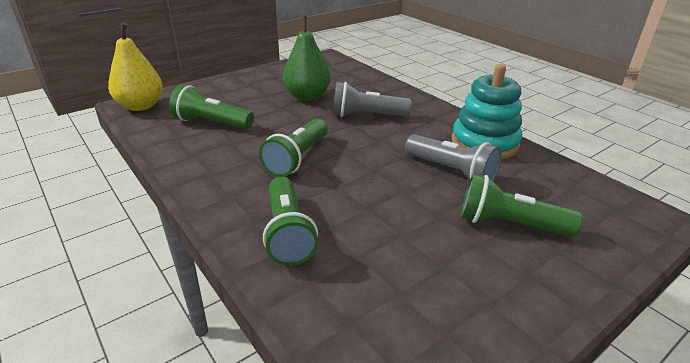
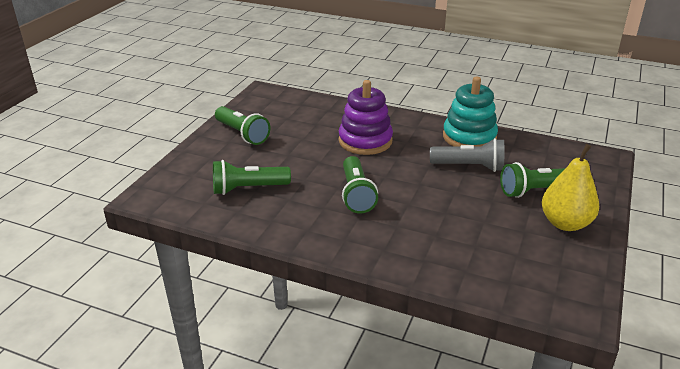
camera: 30 degrees left, 0 degrees up
(141, 106) = (158, 195): yellow pear -> yellow pear (565, 223)
(288, 232) = (415, 248): green flashlight -> green flashlight (242, 134)
(307, 97) = (297, 138): green pear -> none
(366, 116) = (365, 141): grey flashlight -> purple stacking toy

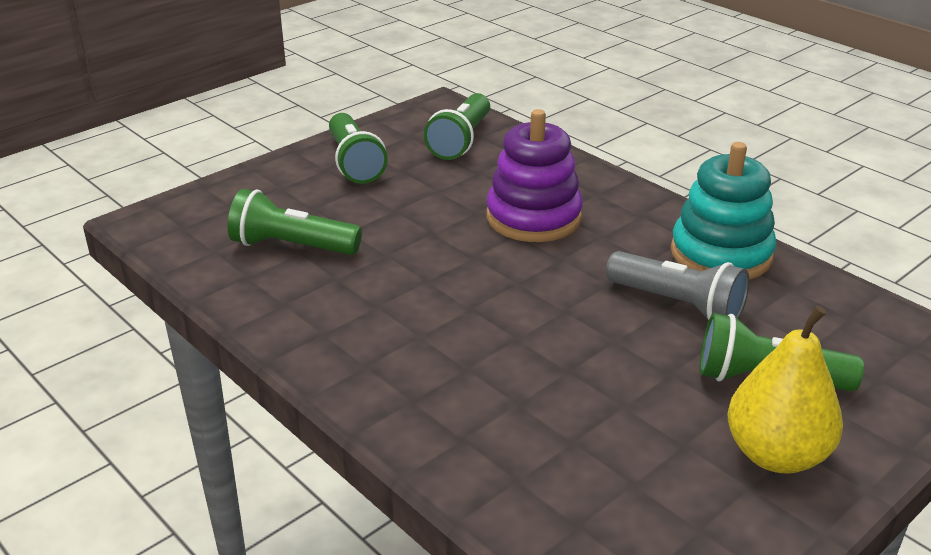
camera: 25 degrees right, 0 degrees up
(356, 194) = (445, 299): green flashlight -> green flashlight (461, 141)

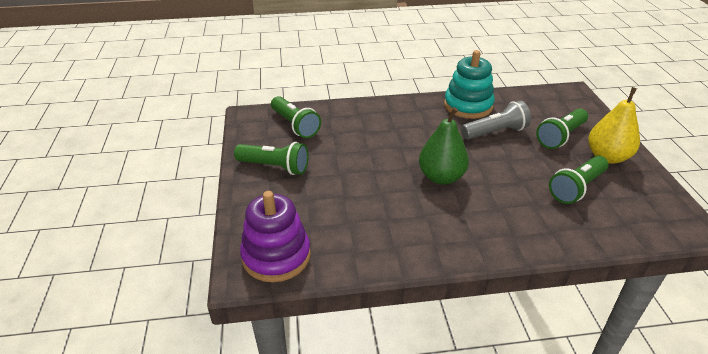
camera: 55 degrees left, 5 degrees up
(292, 246) = (339, 223): green flashlight -> green flashlight (577, 188)
(482, 291) = (441, 177): none -> green pear
(533, 217) = (392, 136): purple stacking toy -> purple stacking toy (276, 256)

